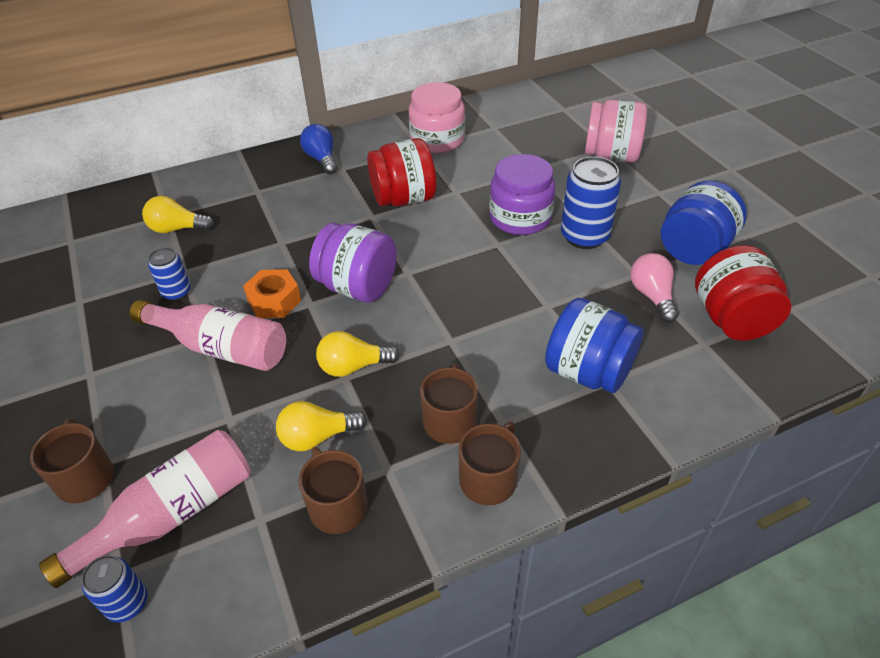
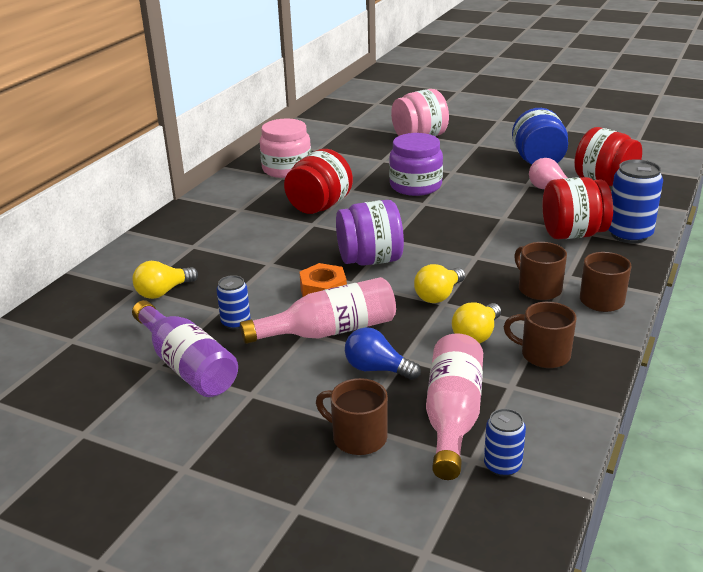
camera: 40 degrees left, 15 degrees down
(94, 314) = (187, 365): none -> purple bottle
(321, 159) = (213, 210): blue light bulb -> blue light bulb (377, 369)
(584, 236) = (469, 179): blue can -> blue can (629, 234)
(588, 372) = (573, 234): blue jar -> red jar

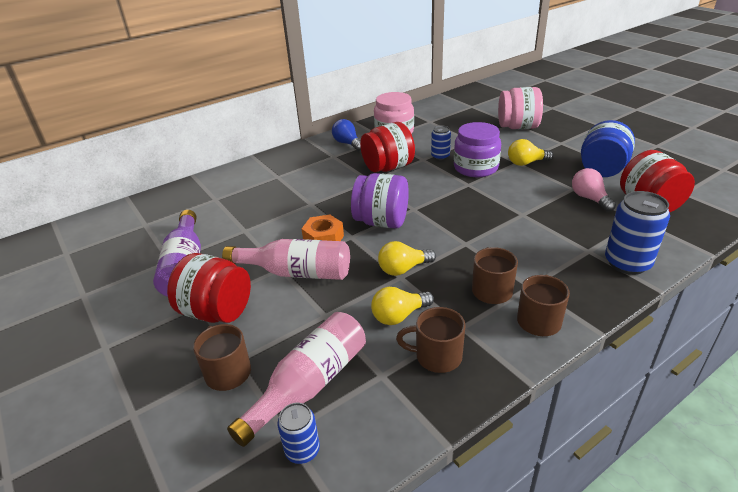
camera: 30 degrees right, 5 degrees up
(163, 292) = (227, 206): yellow light bulb -> yellow light bulb (526, 163)
(236, 322) = (245, 244): blue can -> blue can (440, 156)
(377, 369) = (297, 318): blue light bulb -> blue light bulb (347, 143)
(543, 355) = (437, 356): brown mug -> brown mug turned 45 degrees counterclockwise
(573, 234) = (572, 247): red jar -> red jar (217, 312)

